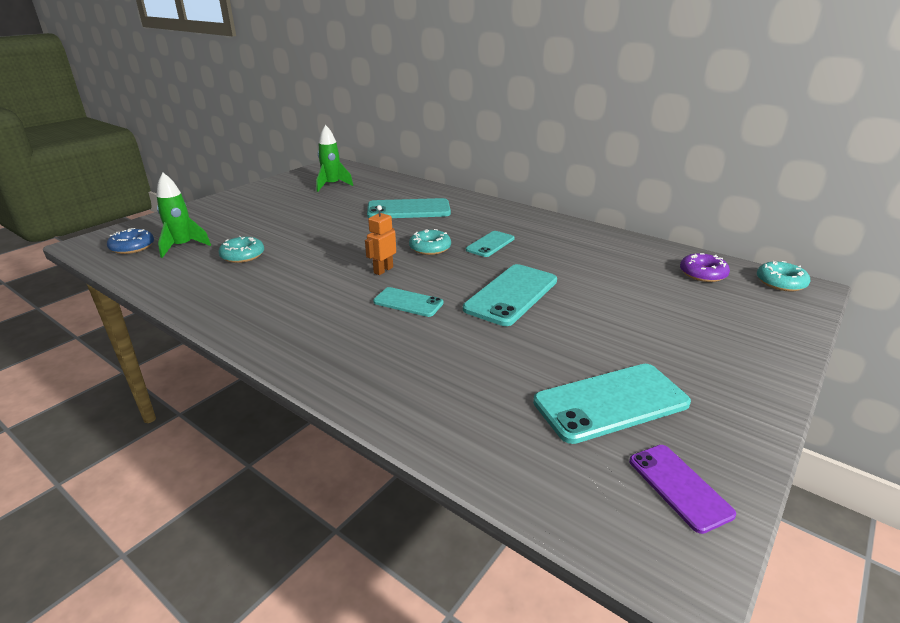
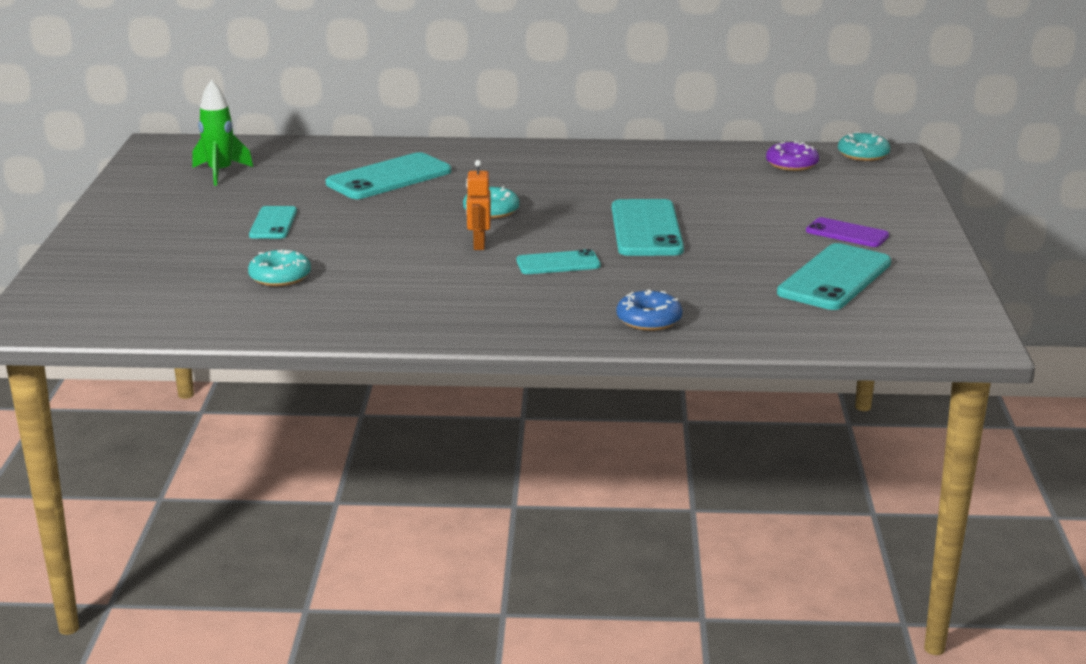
camera: 35 degrees left, 5 degrees down
(132, 247) = (103, 309): blue donut -> blue donut (649, 319)
(183, 246) = (175, 290): green rocket -> none
(490, 244) = (551, 190): turquoise phone -> turquoise phone (273, 223)
(679, 487) = (932, 307): purple phone -> purple phone (847, 233)

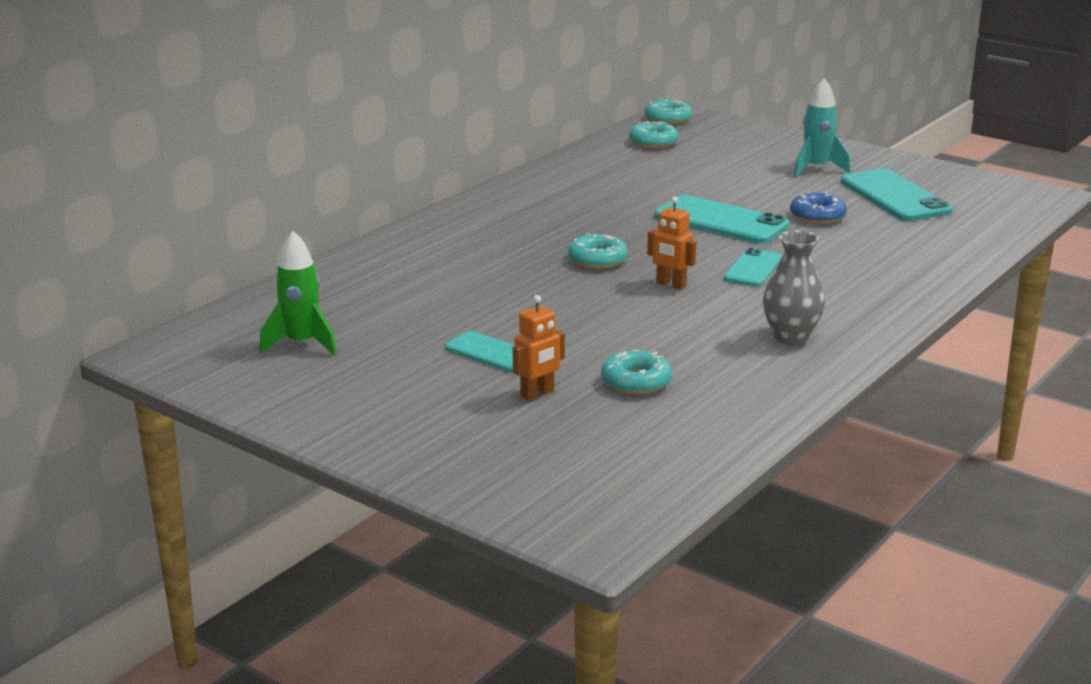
camera: 55 degrees left, 0 degrees up
(223, 253) = (537, 394): none -> orange robot
(389, 177) = (448, 276): turquoise phone -> none
(434, 307) = (790, 337): none -> grey vase
(649, 319) = (905, 271): blue donut -> blue donut (817, 216)
(791, 164) = (653, 142): purple donut -> turquoise donut
(847, 233) = (816, 169): purple phone -> turquoise rocket

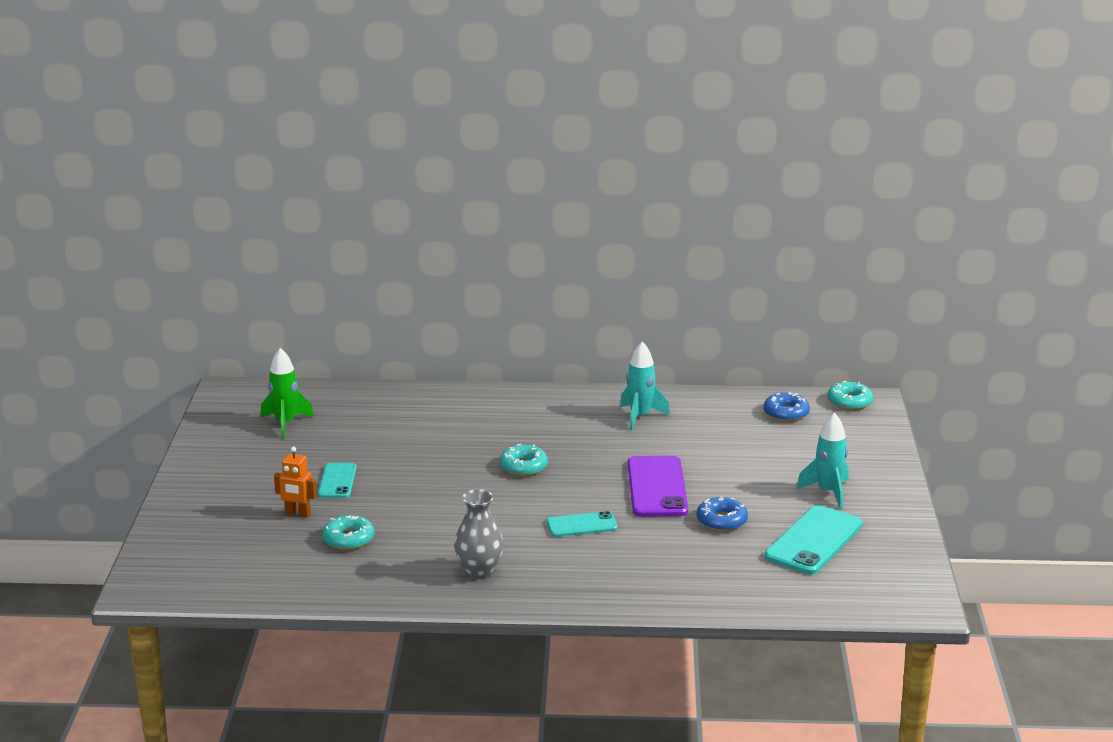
camera: 55 degrees right, 0 degrees up
(572, 189) = (640, 417): none -> turquoise rocket
(653, 142) = (786, 413): turquoise donut -> blue donut
(670, 284) = (514, 504): orange robot -> none
(721, 221) = (657, 487): turquoise phone -> purple phone

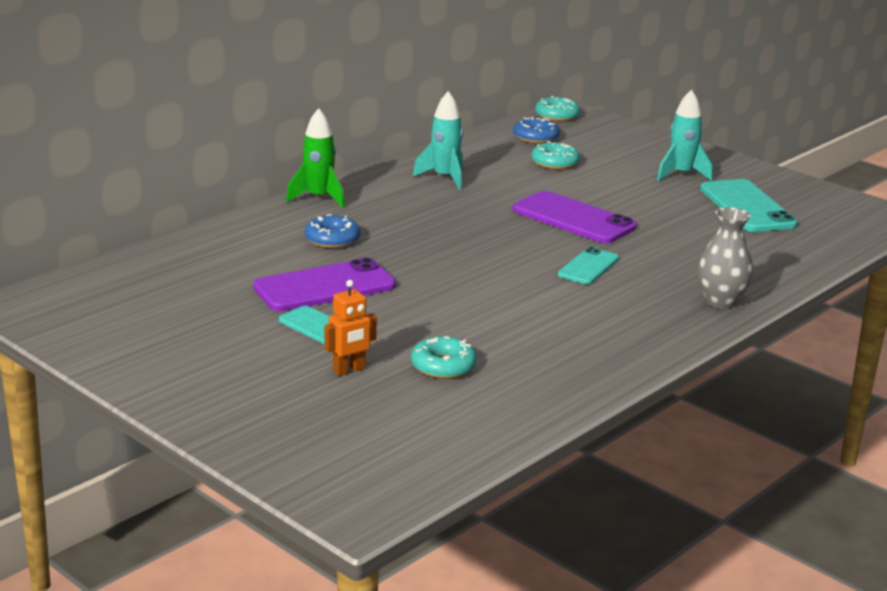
camera: 50 degrees left, 0 degrees up
(285, 423) = (151, 305): green rocket -> green rocket (318, 198)
(395, 457) = (324, 287): none -> purple phone
(479, 571) = (602, 335): grey vase -> grey vase (720, 301)
(523, 467) = (446, 247): turquoise donut -> turquoise donut (555, 163)
(721, 521) = (666, 220): blue donut -> blue donut (332, 239)

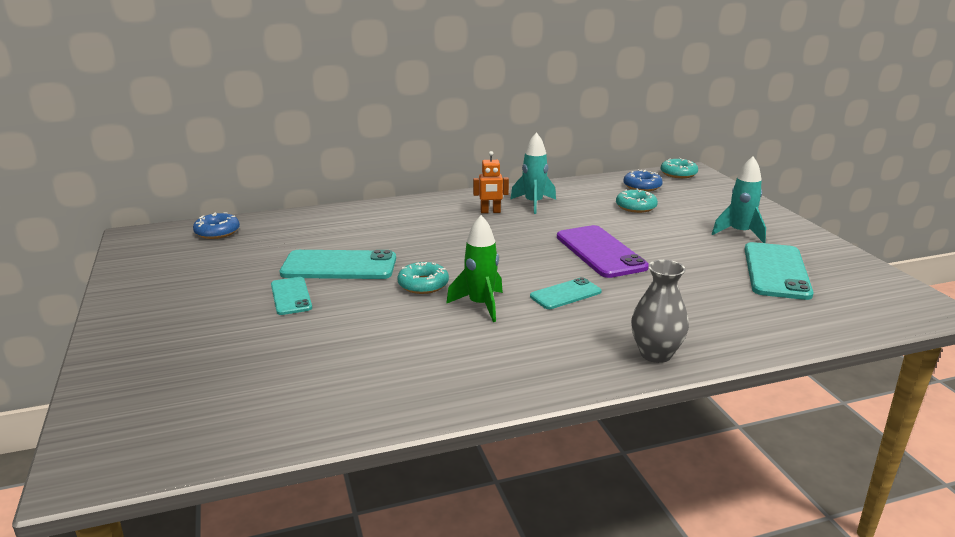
camera: 30 degrees right, 0 degrees up
(318, 198) = (423, 203): green rocket -> green rocket (480, 305)
(324, 287) = (339, 266): purple phone -> turquoise phone
(332, 239) = (393, 233): blue donut -> blue donut (217, 232)
(349, 370) = (263, 336): orange robot -> orange robot (490, 212)
(443, 366) = (336, 352): turquoise donut -> turquoise donut (423, 284)

